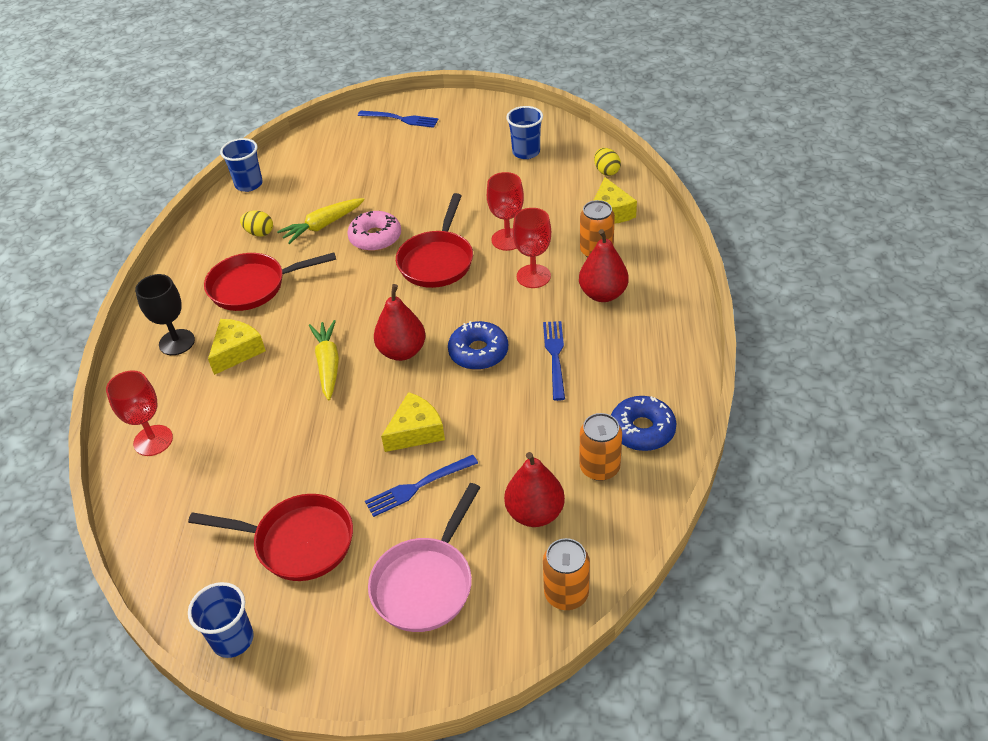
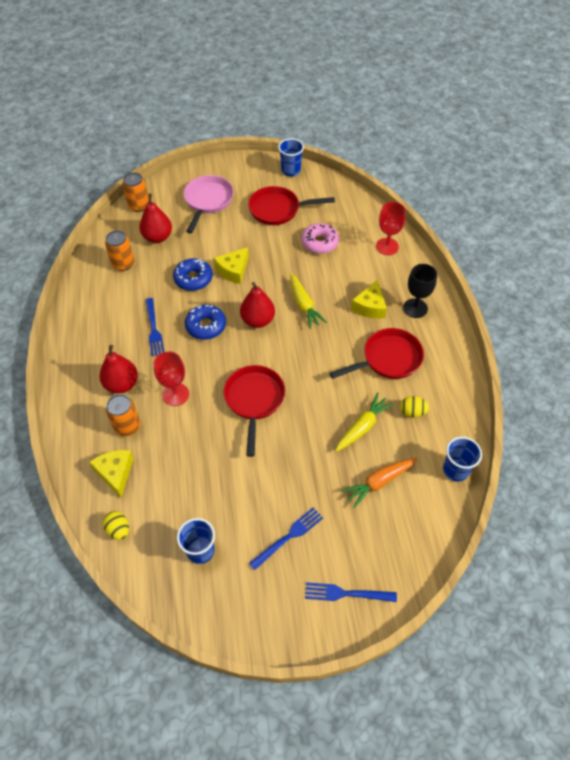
camera: 165 degrees right, 10 degrees up
(331, 182) = (379, 482): none -> orange carrot
(375, 238) = (312, 419): pink donut -> pink donut (319, 242)
(418, 486) = (223, 242): blue fork -> blue fork (288, 537)
(507, 239) = (201, 430): red goblet -> none
(642, 430) = (98, 288): blue donut -> blue donut (193, 278)

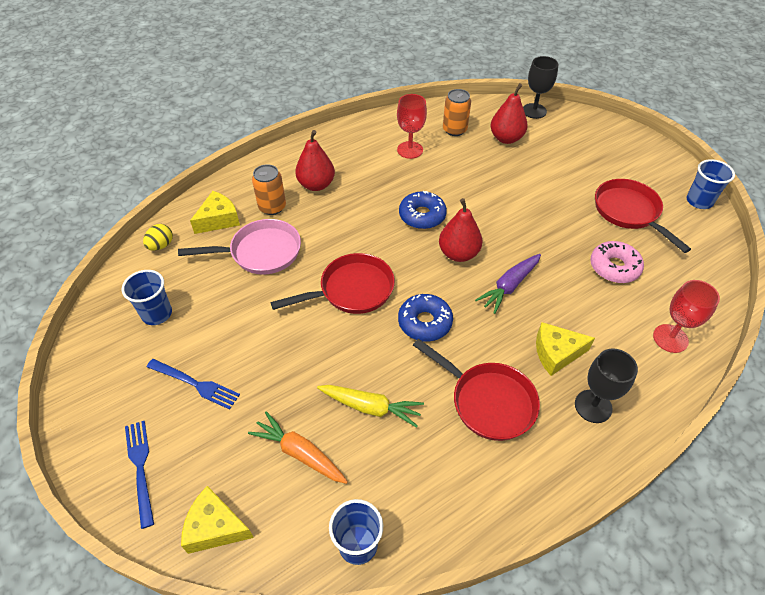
camera: 65 degrees right, 5 degrees down
(139, 205) = (534, 111): orange can -> black goblet
(154, 329) = (392, 180): blue fork -> none
(175, 394) = (325, 226): red goblet -> red goblet (410, 150)
(193, 278) = (475, 183): blue donut -> blue donut (425, 322)
(208, 201) = (586, 154): pink pan -> pink pan (260, 252)
(233, 270) = (510, 209): yellow cheese -> yellow cheese (215, 527)
(304, 305) = (509, 286): yellow carrot -> purple carrot
(412, 412) = (422, 458): yellow egg -> none

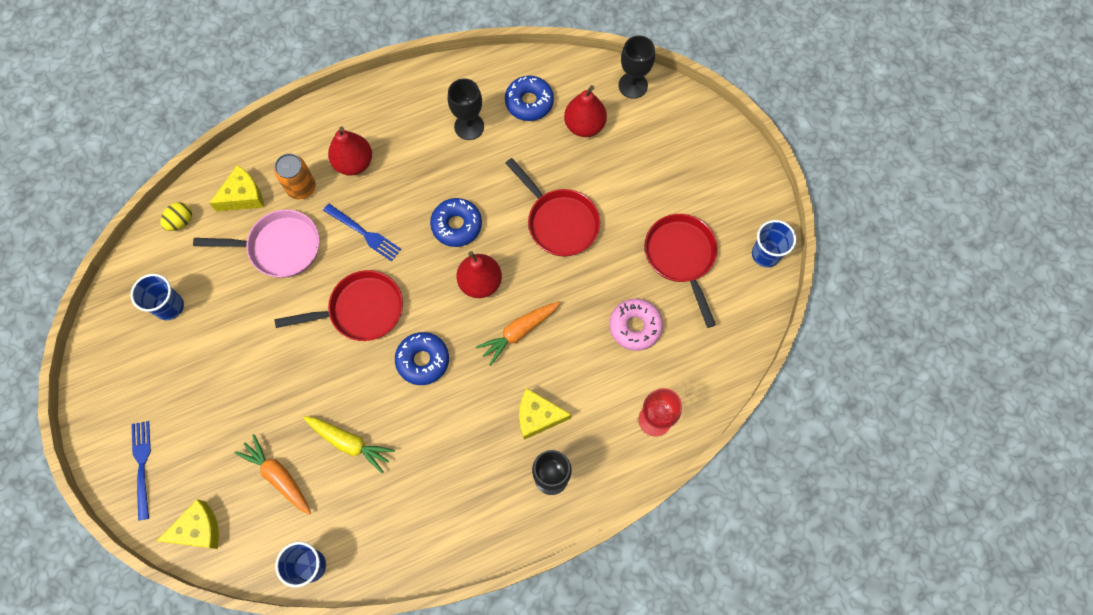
camera: 10 degrees right, 20 degrees up
(195, 384) = (197, 391): blue fork -> blue fork (364, 233)
(215, 527) = (198, 529): yellow cheese -> yellow cheese turned 135 degrees clockwise
(410, 150) = (469, 126): red goblet -> black goblet
(454, 130) = (529, 102): orange can -> blue donut
(488, 401) = (457, 455): red pan -> red pan (559, 222)
(509, 286) = (519, 332): purple carrot -> orange carrot

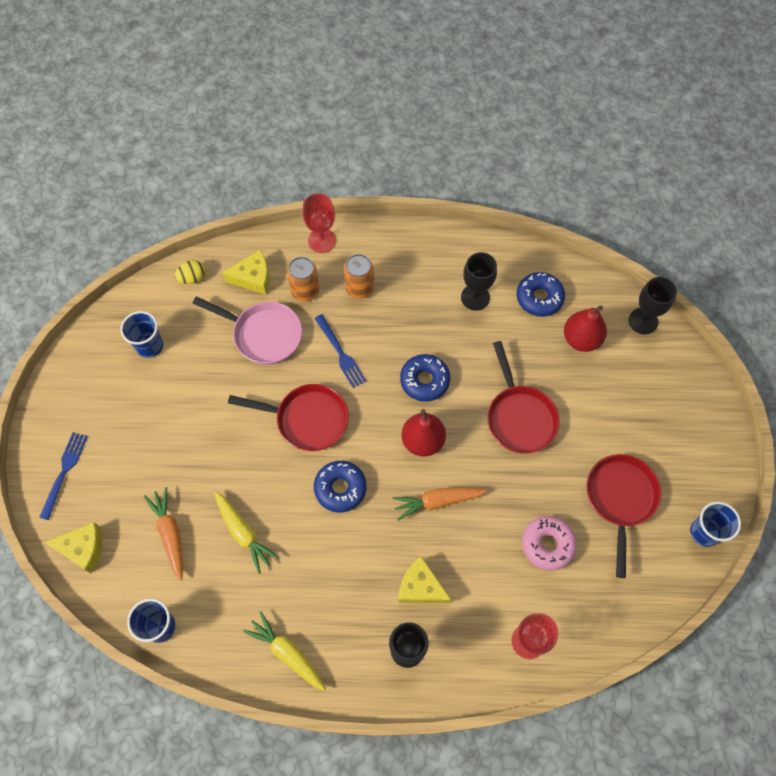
camera: 25 degrees right, 5 degrees down
(295, 131) = (322, 240): none -> red goblet
(354, 163) = (359, 288): red pear -> orange can
(443, 532) = (287, 653): none -> yellow carrot

